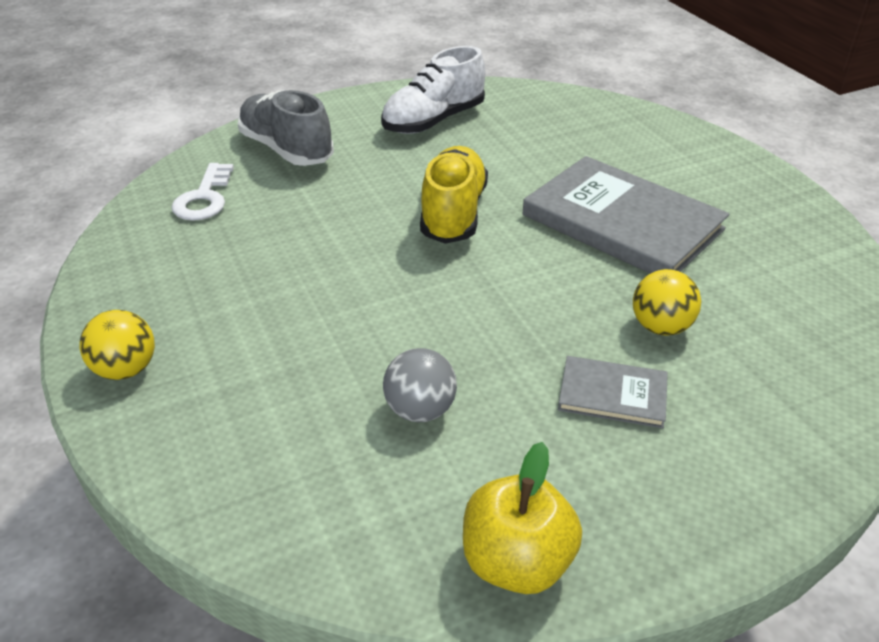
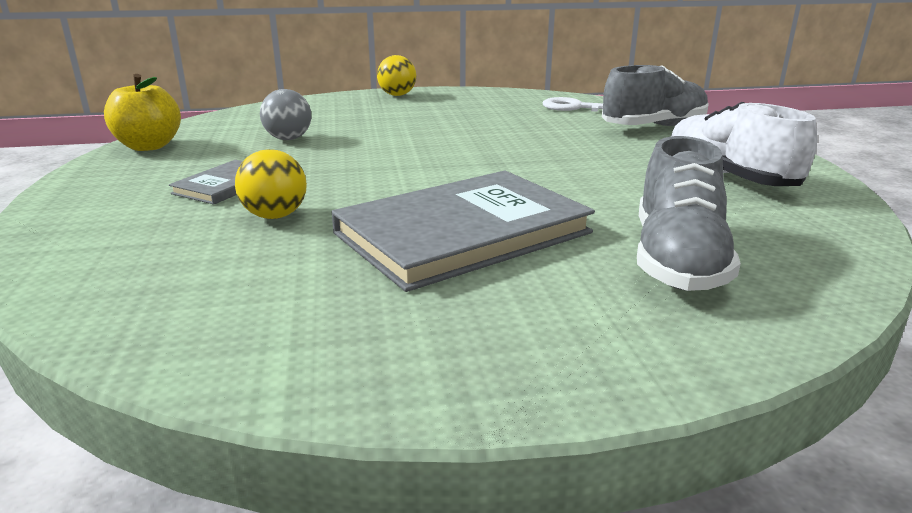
camera: 105 degrees right, 15 degrees down
(453, 213) = (520, 167): yellow shoe -> none
(604, 143) = (676, 260): none -> grey shoe

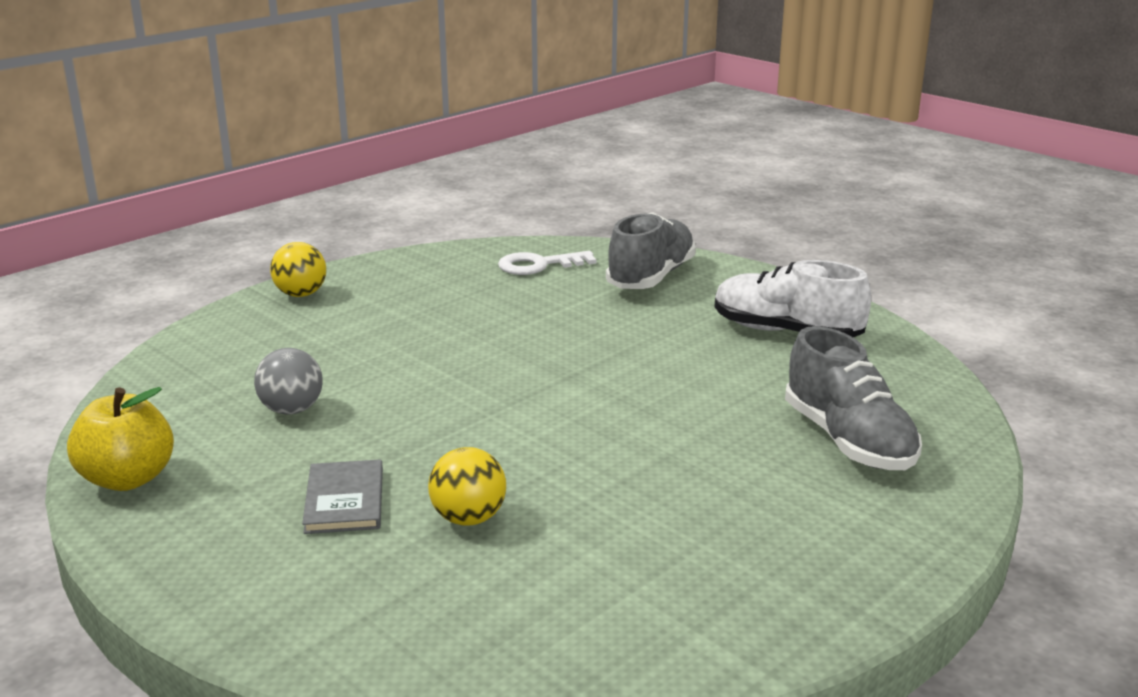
camera: 35 degrees left, 0 degrees up
(462, 233) = (664, 473): grey book -> none

